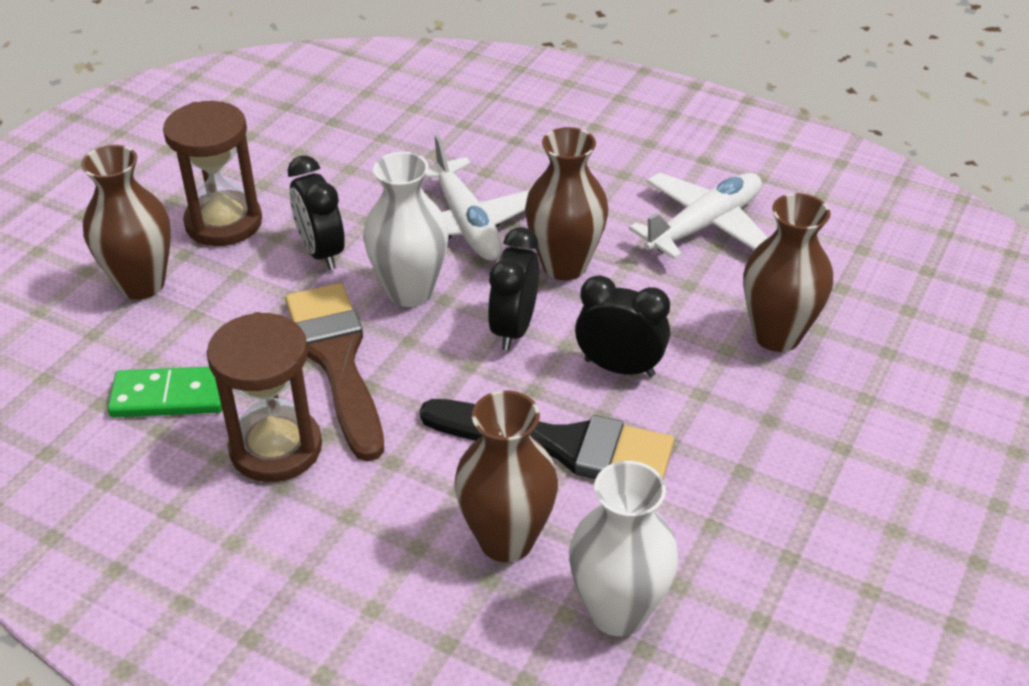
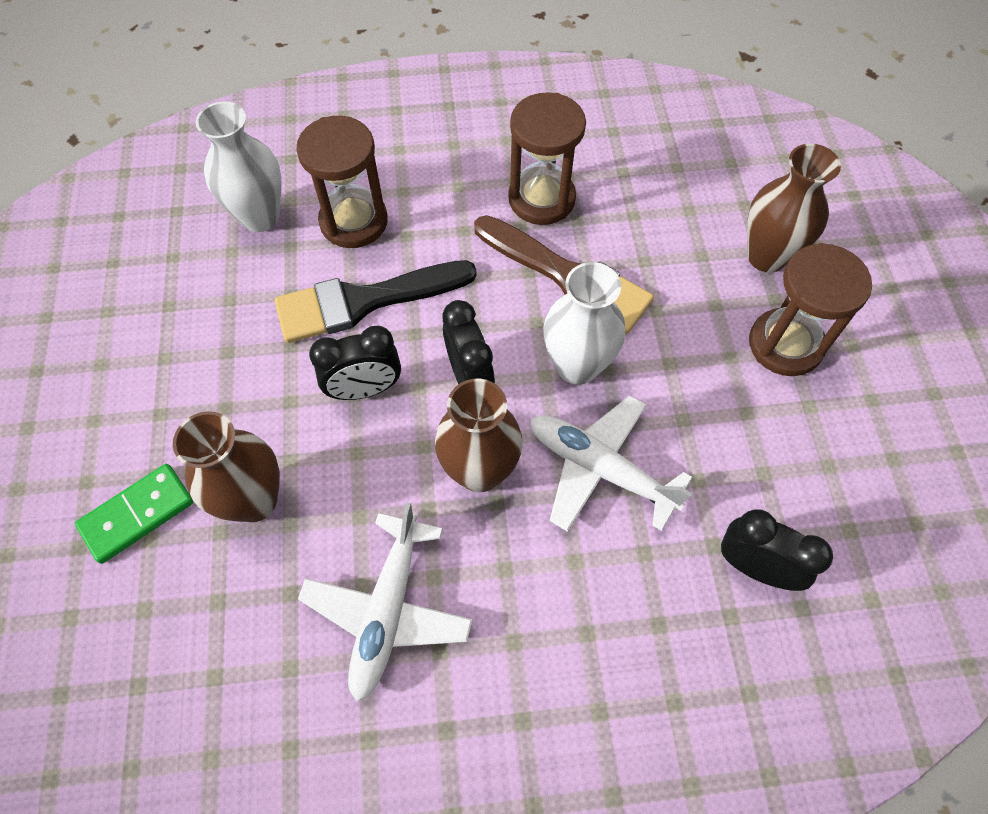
camera: 145 degrees right, 20 degrees up
(169, 396) = (643, 193): green domino -> green domino (137, 514)
(321, 252) = (681, 362): black clock -> black clock (754, 567)
(506, 540) = (354, 221): brown vase -> brown hourglass

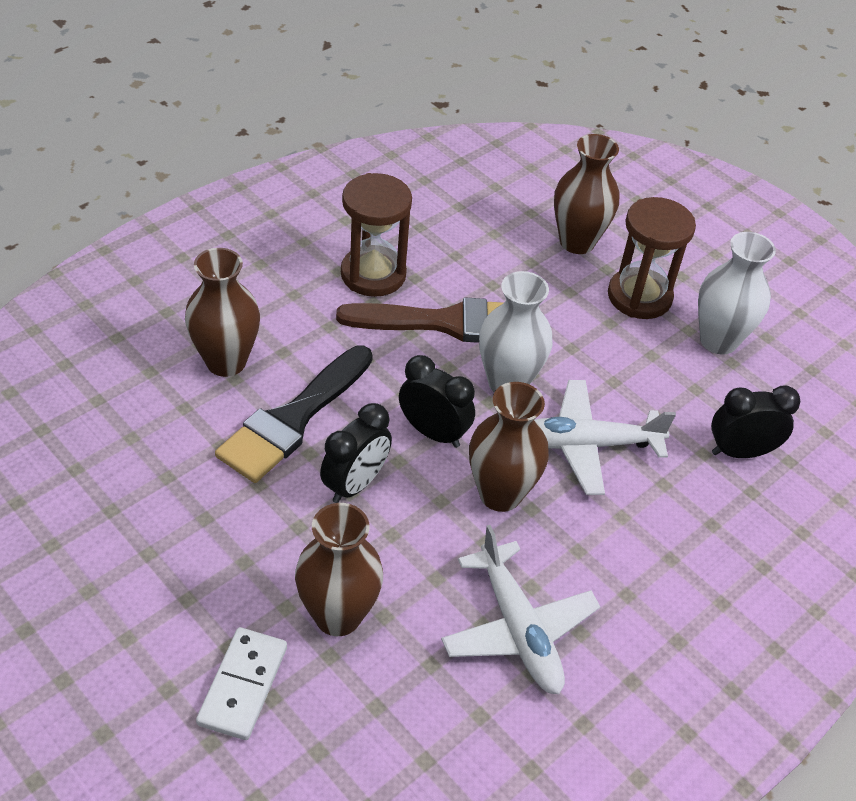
camera: 40 degrees left, 15 degrees down
(137, 514) = (243, 685): green domino -> white domino
(260, 217) = (133, 397): white vase -> white vase (718, 340)
(354, 221) = (226, 362): brown hourglass -> brown vase

